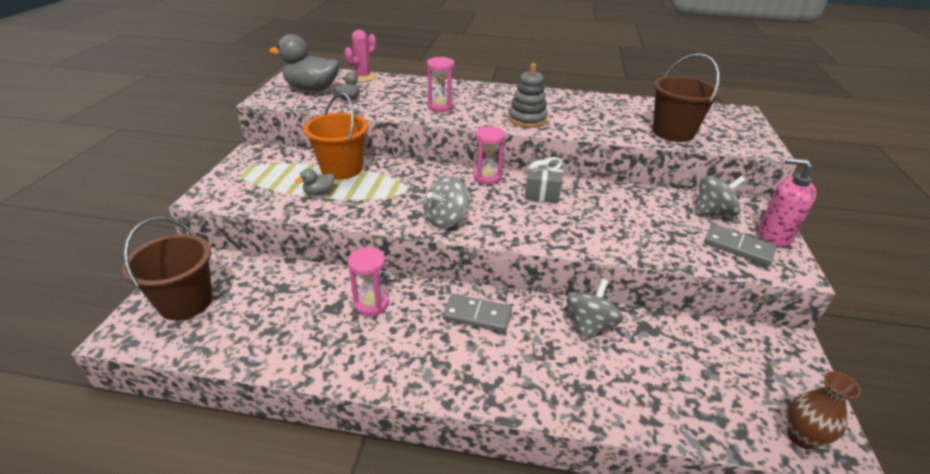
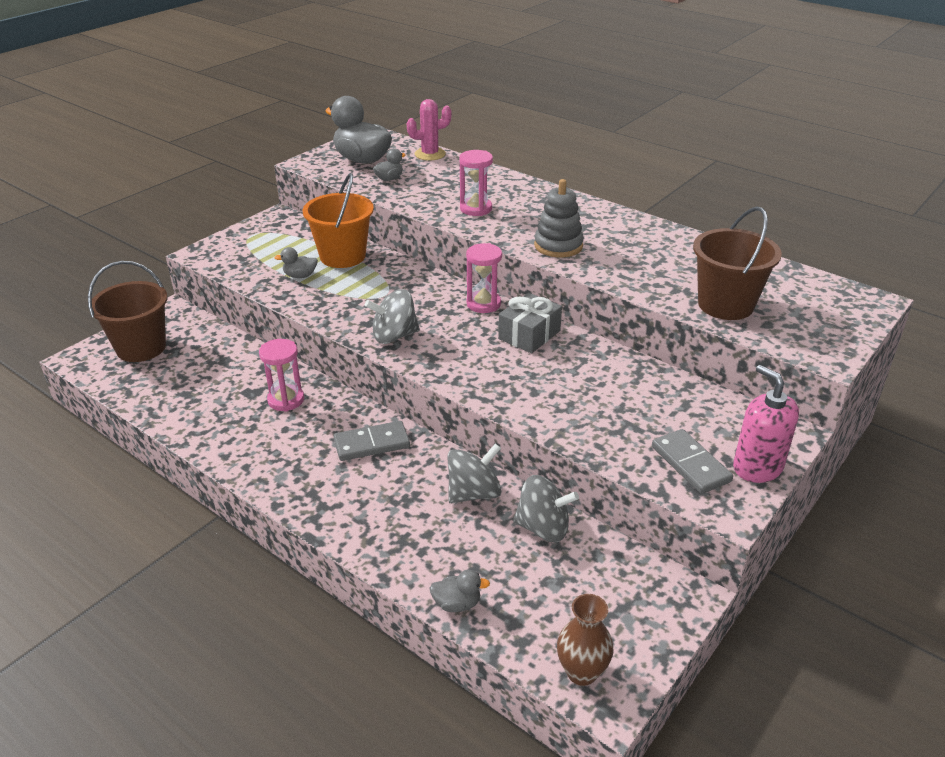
camera: 30 degrees right, 0 degrees up
(477, 315) = (371, 443): grey domino -> grey domino turned 60 degrees counterclockwise
(669, 424) = (457, 604): none -> grey duck
(712, 212) = (711, 418): grey spinning top -> grey spinning top (543, 528)

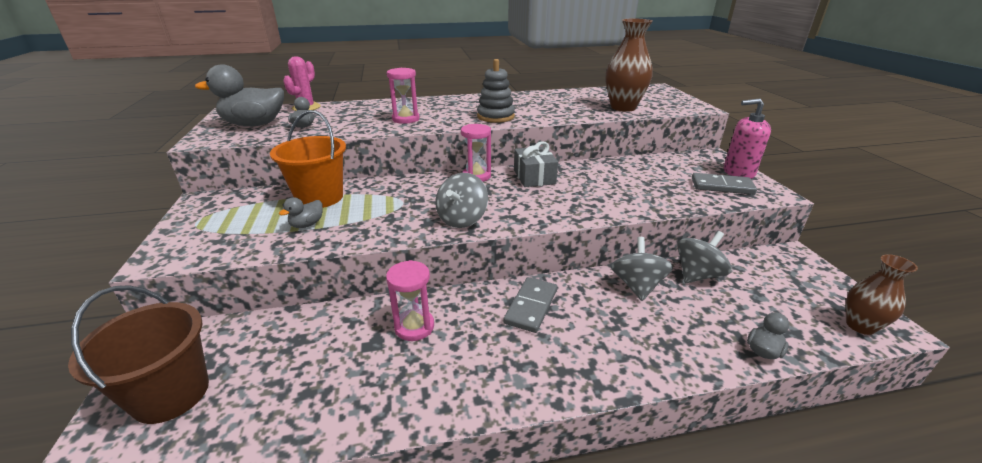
camera: 50 degrees left, 5 degrees down
(725, 305) = (623, 107): brown bucket -> brown vase

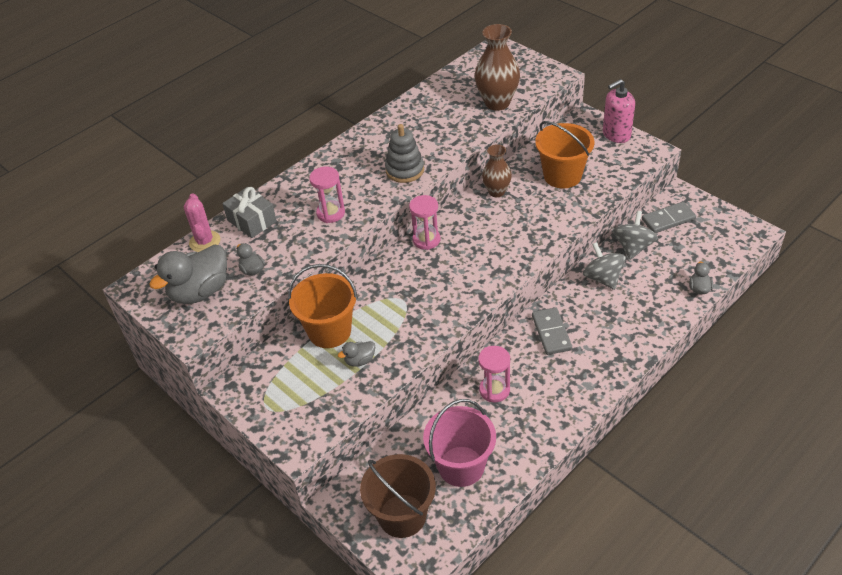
camera: 30 degrees left, 15 degrees up
(288, 381) = (461, 466): none -> pink bucket
(307, 224) = (360, 360): grey duck -> grey duck turned 60 degrees clockwise
(462, 219) = (467, 292): grey spinning top -> none
(534, 177) = (472, 217): grey gift -> grey gift (252, 221)
(652, 180) = (562, 176): none -> orange bucket
(722, 186) = (614, 159): grey domino -> grey domino (668, 219)
(860, 326) = (739, 240): brown vase -> brown vase (496, 192)

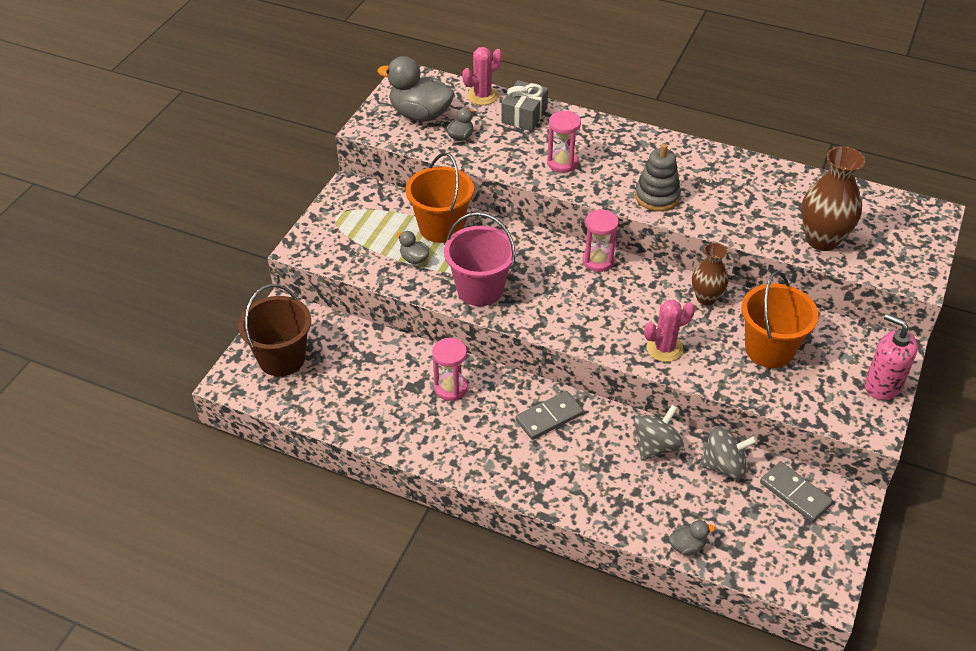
camera: 65 degrees right, 0 degrees up
(461, 466) = (349, 386): pink bucket -> pink bucket (480, 289)
(539, 229) = (664, 348): none -> pink cactus

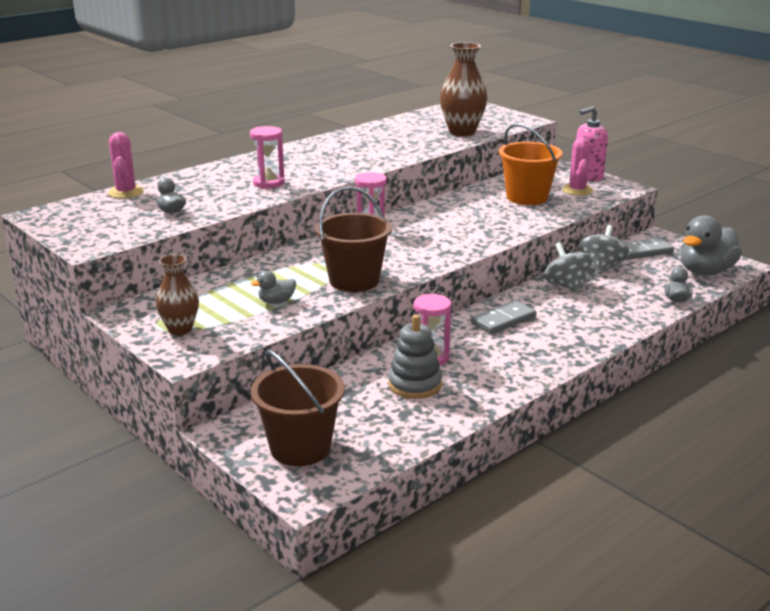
camera: 65 degrees left, 20 degrees down
(420, 114) = (108, 221): grey duck -> grey duck (705, 272)
(441, 227) = (247, 280): orange bucket -> none
(480, 289) = (354, 280): pink bucket -> brown bucket
(524, 115) = (181, 183): grey gift -> none
(549, 417) = (503, 320): grey domino -> grey domino turned 60 degrees clockwise
(657, 196) = (355, 163): grey stacking toy -> grey stacking toy (415, 384)
(664, 348) = (497, 228): pink cactus -> pink cactus (577, 190)
(706, 298) = (454, 203): brown vase -> brown vase (180, 329)

